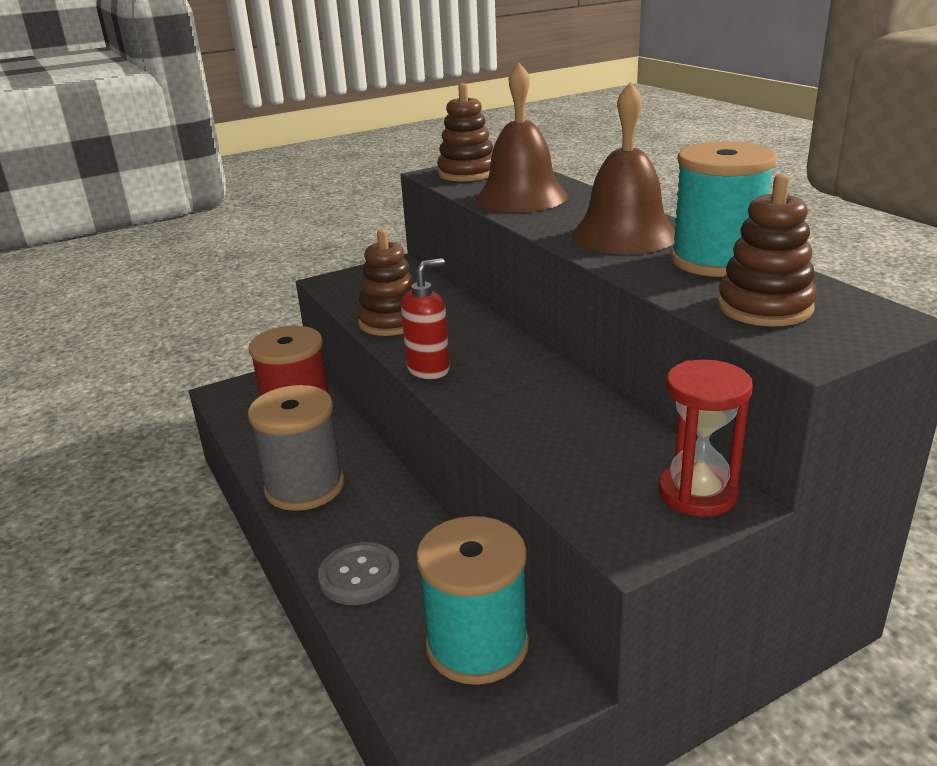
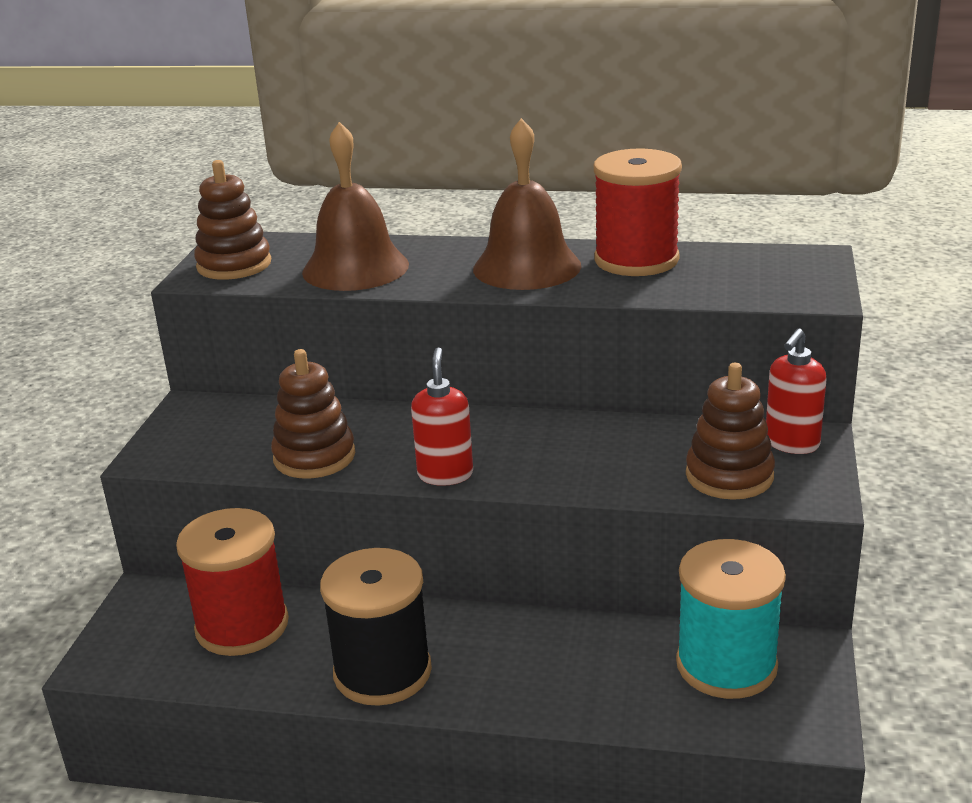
camera: 50 degrees left, 0 degrees up
(304, 487) = (382, 672): grey spool -> black spool
(359, 576) = (566, 692): grey button -> none
(697, 493) = (791, 444): red hourglass -> red soap dispenser
(716, 260) = (636, 260): turquoise spool -> red spool
(764, 307) = (738, 279): brown stacking toy -> brown stacking toy (729, 476)

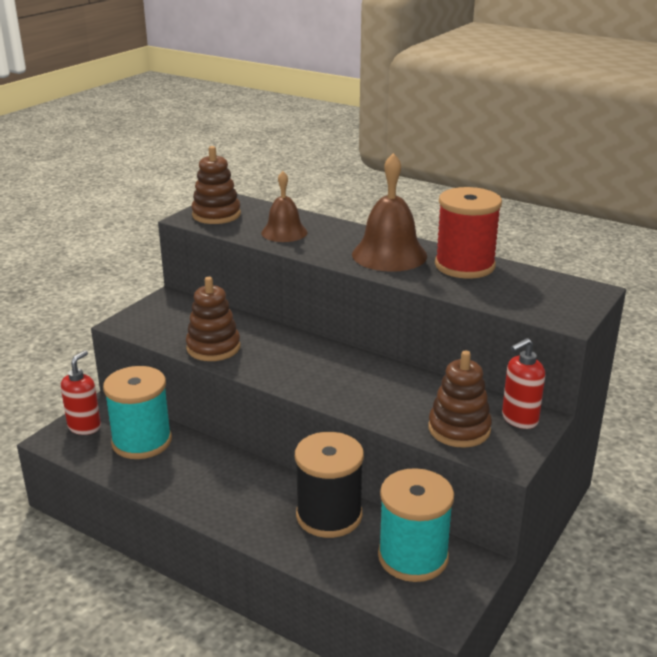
camera: 20 degrees right, 0 degrees up
(242, 626) = (142, 441): red spool -> turquoise spool
(355, 268) = (284, 232): brown bell -> brown bell, size x0.65
(382, 672) = (201, 493): black spool -> black spool (329, 515)
(445, 474) = (281, 379): red soap dispenser -> red soap dispenser (84, 427)

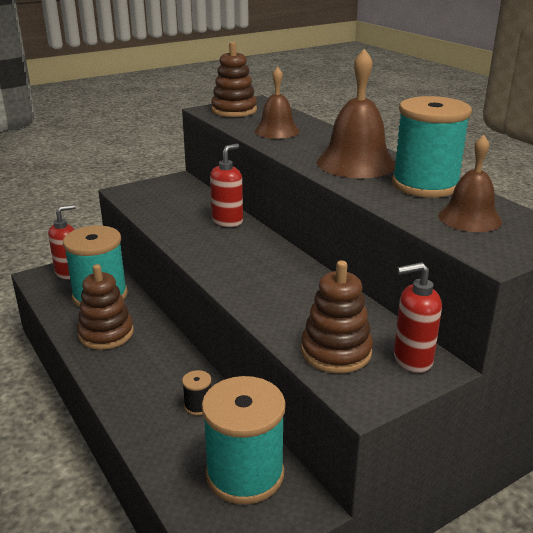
camera: 25 degrees right, 0 degrees up
(213, 347) = (175, 224): brown stacking toy -> brown stacking toy (106, 334)
(262, 333) = (227, 221): none -> red soap dispenser
(329, 515) = (198, 406): black spool -> black spool, size x0.41
(464, 266) = (425, 185): red spool -> turquoise spool
(524, 290) = (469, 218): none -> brown bell

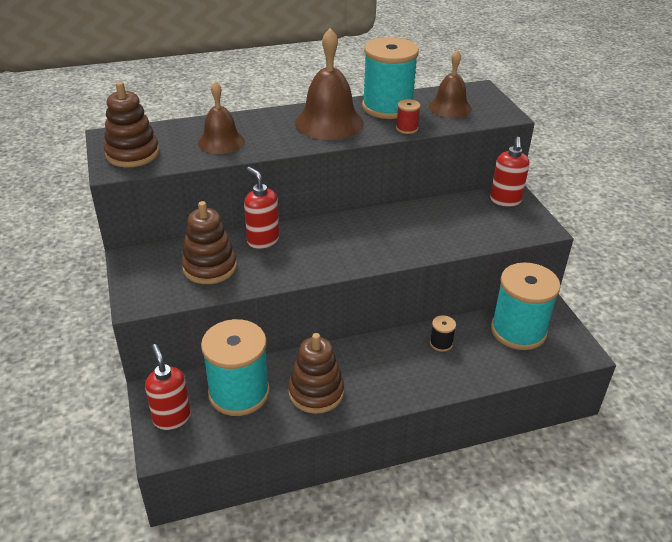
camera: 75 degrees left, 10 degrees up
(336, 352) = (491, 227): brown stacking toy -> brown stacking toy (210, 267)
(382, 199) = (407, 128): none -> red spool

